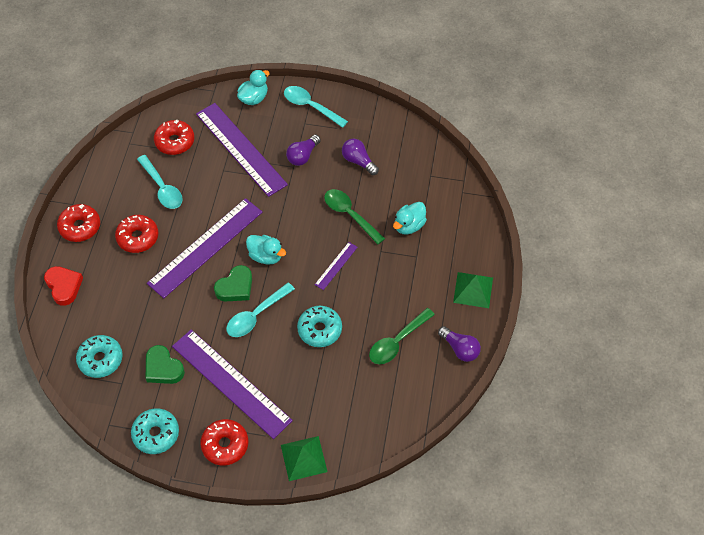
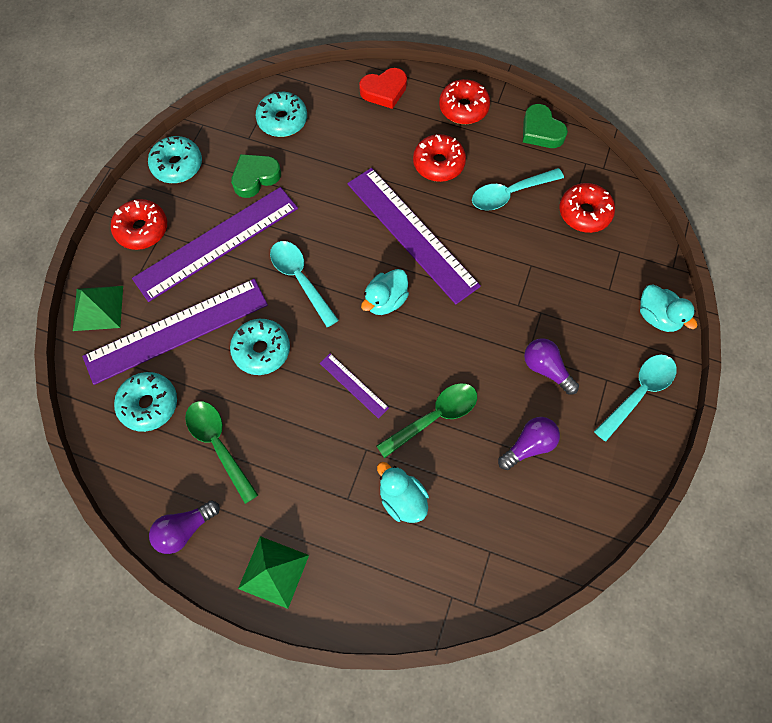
camera: 100 degrees right, 10 degrees up
(235, 287) = (346, 261): green heart -> green heart (541, 131)
(241, 149) = (566, 290): purple ruler -> purple ruler (177, 331)
(377, 396) = (149, 404): none -> turquoise donut

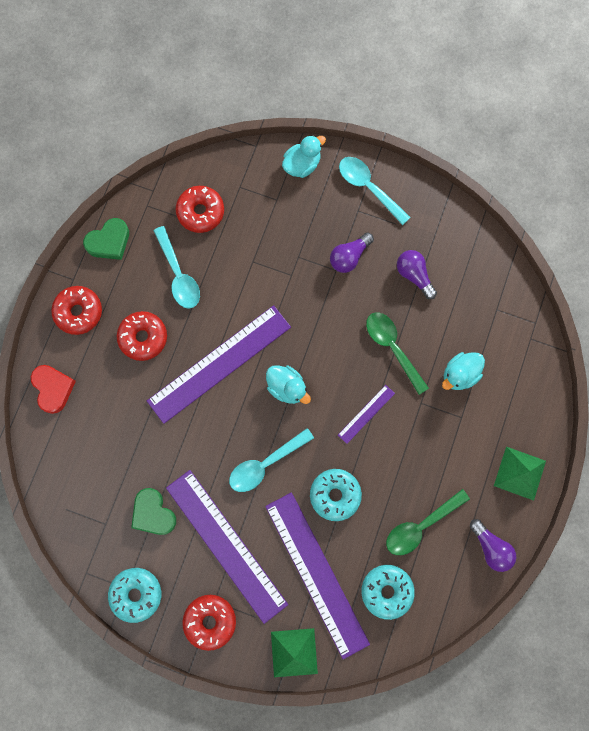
camera: 90 degrees left, 10 degrees up
(282, 120) = (85, 490): turquoise donut -> none

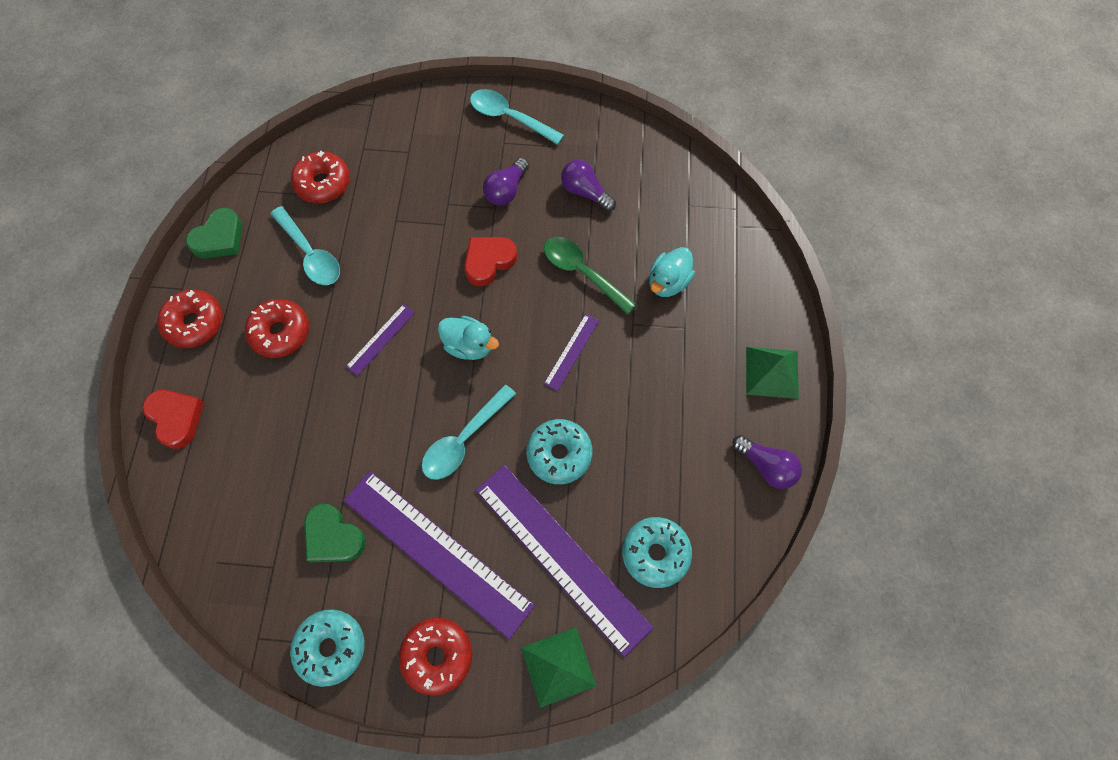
camera: 15 degrees left, 10 degrees down
(219, 364) = (381, 339): purple ruler -> purple ruler, size x0.44
(302, 165) = (429, 111): turquoise duck -> none
(319, 318) = (488, 261): none -> red heart
(421, 526) = (674, 463): green spoon -> none

